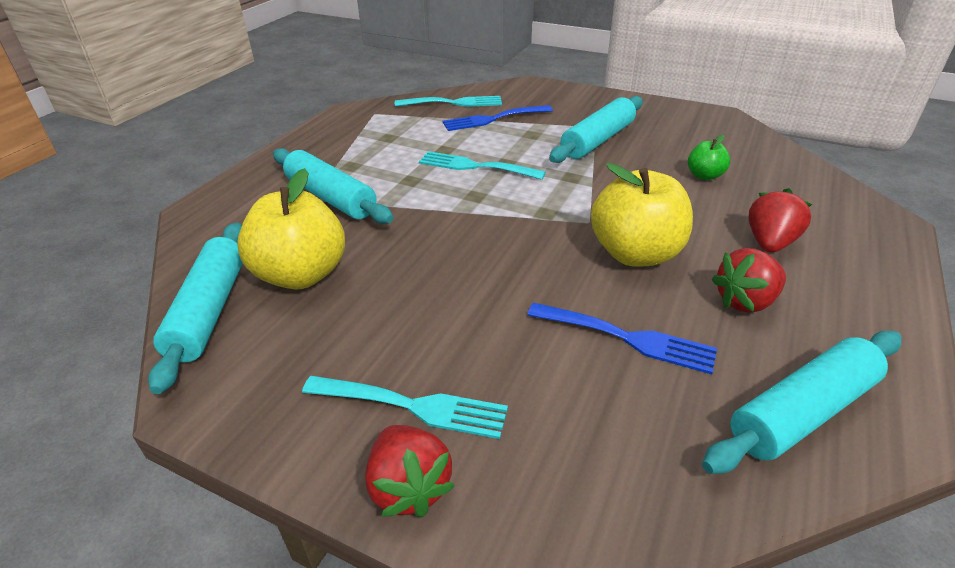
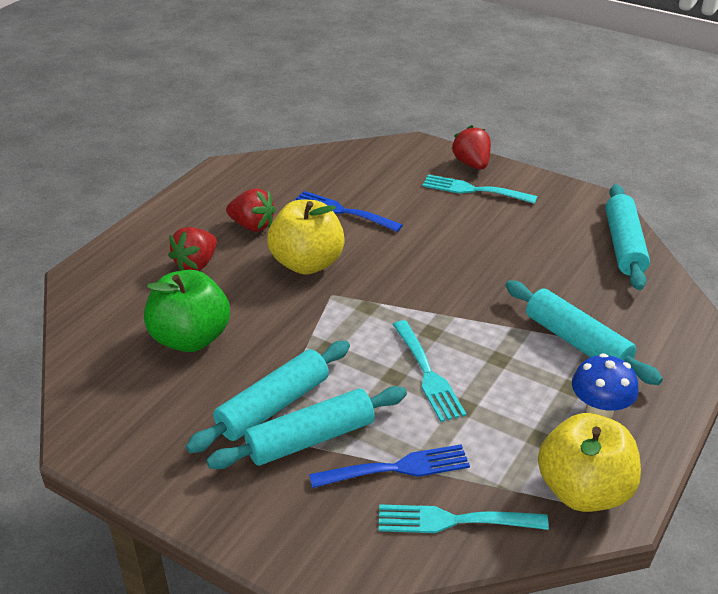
camera: 175 degrees left, 0 degrees up
(301, 275) = (570, 266): yellow apple -> yellow apple (583, 491)
(334, 154) = (599, 410): none -> blue mushroom
(476, 166) = (427, 373): turquoise fork -> turquoise fork turned 45 degrees clockwise
(704, 175) = (191, 338): green apple -> green apple, size x2.04
(745, 301) = (252, 226): red strawberry -> red strawberry turned 45 degrees clockwise
(802, 411) = (269, 175): turquoise rolling pin -> turquoise rolling pin (310, 439)

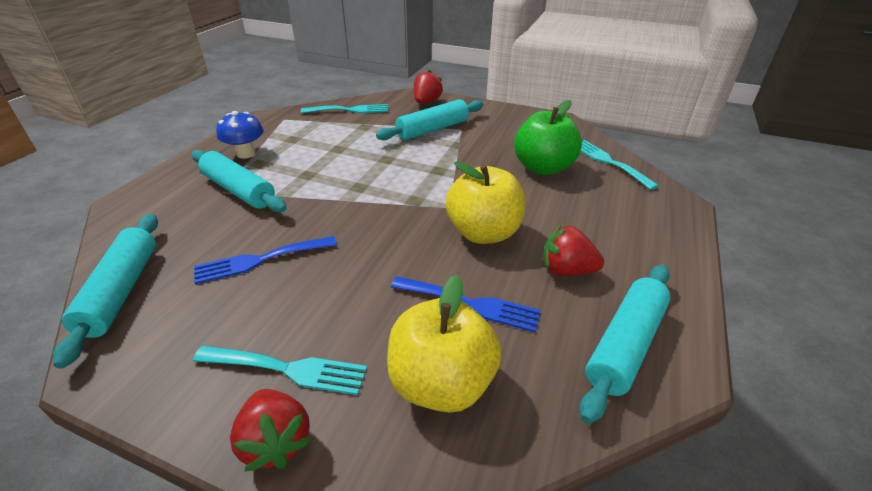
camera: 170 degrees right, 0 degrees up
(196, 264) = (589, 222): red strawberry -> red strawberry (426, 102)
(273, 406) = (462, 140): turquoise rolling pin -> turquoise rolling pin (625, 344)
(396, 468) = (380, 123): blue fork -> blue fork (261, 260)
(427, 373) = (362, 162): turquoise fork -> turquoise fork (609, 162)
(583, 491) = (276, 123): yellow apple -> yellow apple (441, 383)

